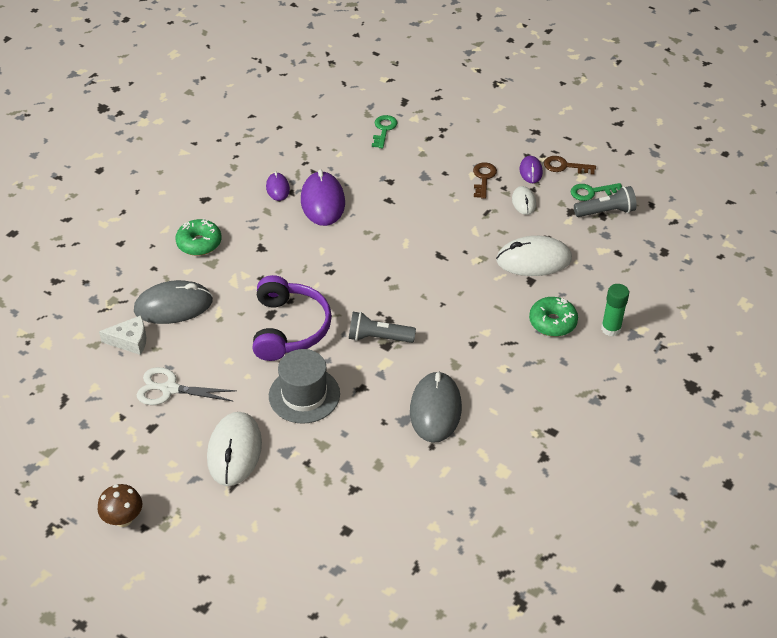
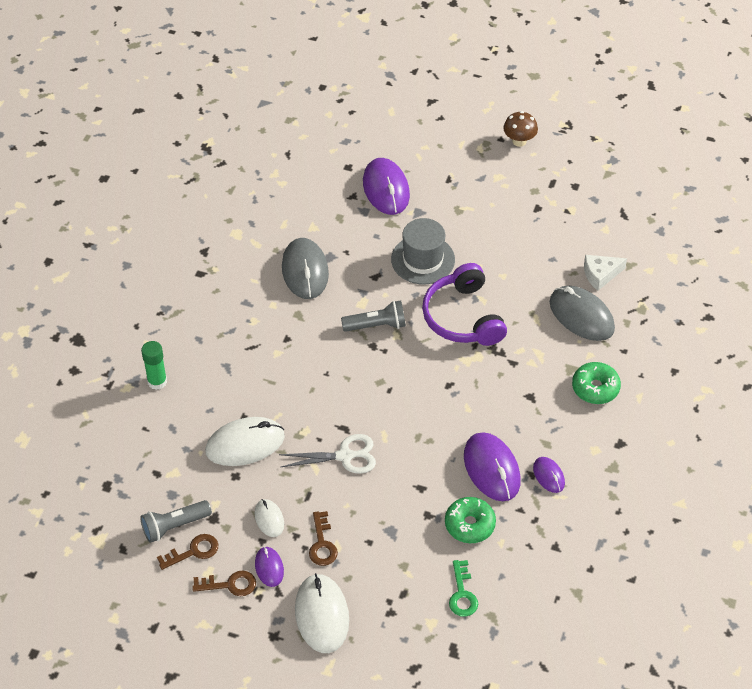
camera: 165 degrees right, 5 degrees up
(169, 389) = (540, 240): white scissors -> white scissors (345, 456)
(173, 306) = (581, 316): grey mouse -> grey mouse turned 75 degrees clockwise
(234, 451) = (460, 204): white mouse -> white mouse (322, 615)
(311, 489) = (386, 189): none -> purple mouse
(552, 322) = (215, 376): green donut -> green donut (469, 525)
(592, 192) = (193, 551): green key -> brown key

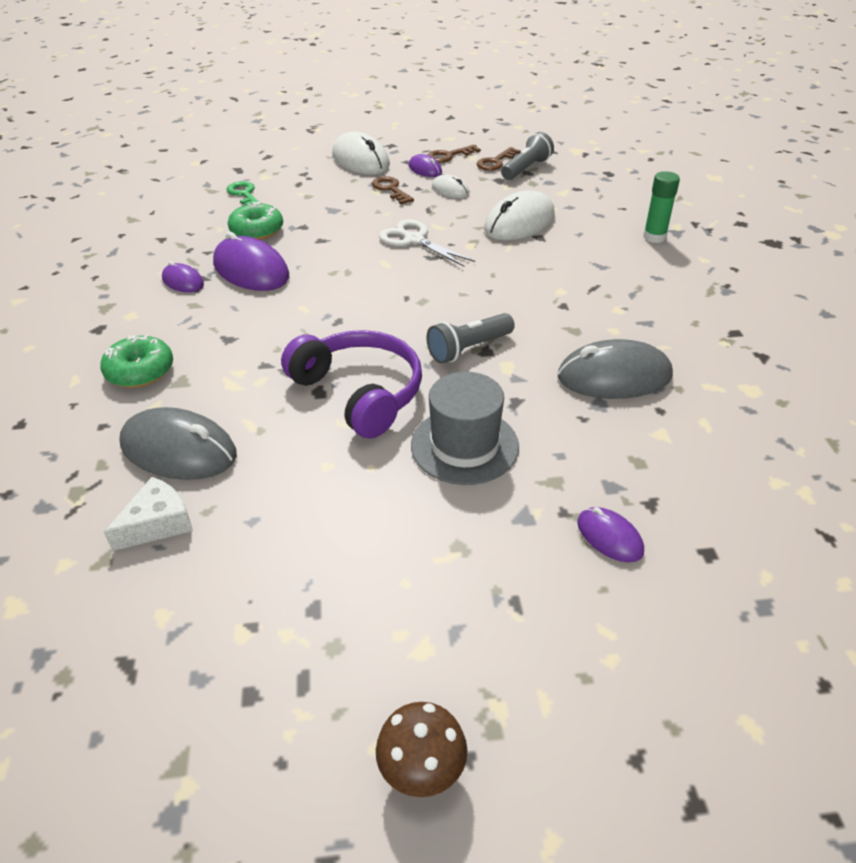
camera: 155 degrees right, 10 degrees down
(305, 271) = (614, 376): grey mouse -> grey mouse turned 60 degrees counterclockwise
(345, 456) = (414, 240): white scissors -> white scissors turned 75 degrees clockwise
(386, 189) = (609, 537): purple mouse -> purple mouse, size x0.53

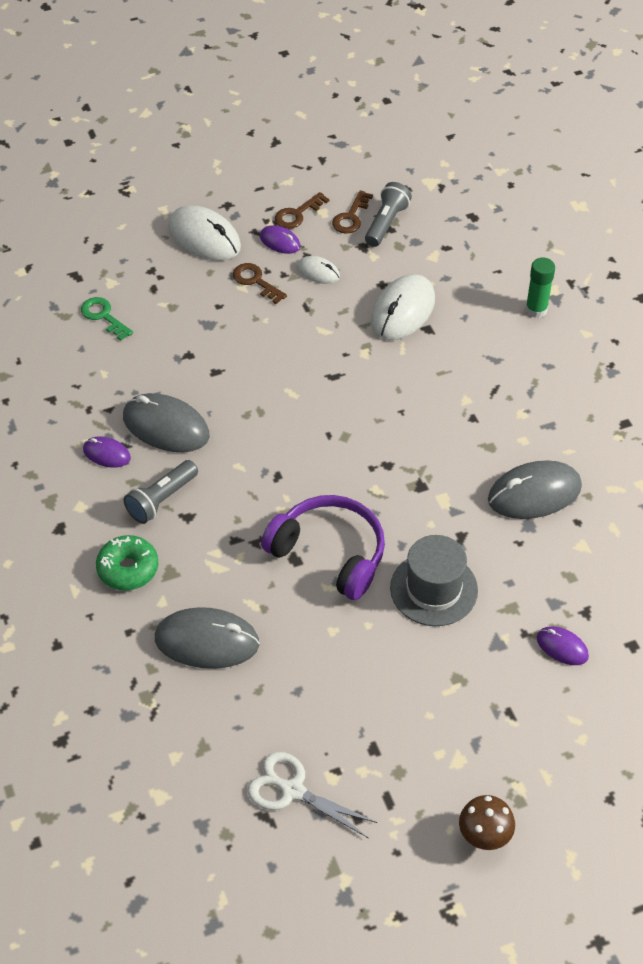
camera: 15 degrees left, 10 degrees up
(157, 523) = (226, 709): white cheese -> none
(251, 270) = (166, 426): purple mouse -> grey mouse
(257, 230) = (144, 369): green donut -> none
(414, 240) = (308, 355): white scissors -> white scissors (292, 790)
(469, 349) = (405, 486): grey flashlight -> grey flashlight (161, 500)

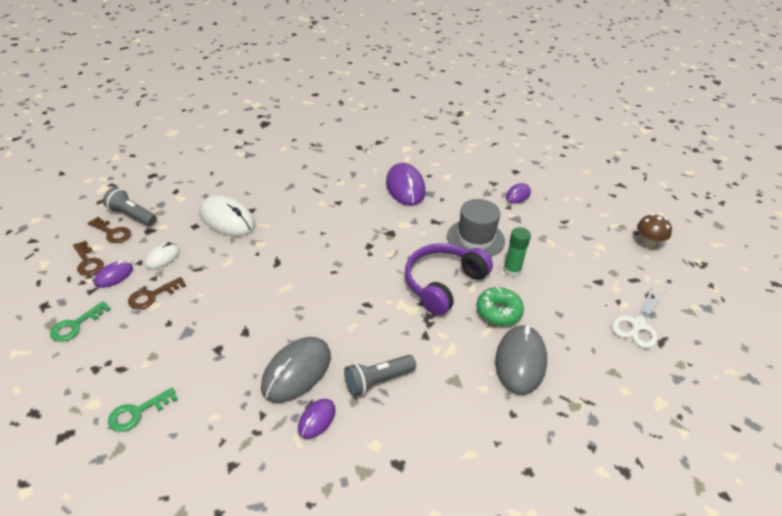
camera: 85 degrees left, 10 degrees down
(128, 569) = (449, 410): green donut -> green donut (498, 312)
(161, 500) = (377, 381): grey flashlight -> grey flashlight turned 105 degrees clockwise
(204, 237) = (76, 325): white mouse -> green key
(534, 493) = (405, 187): grey mouse -> purple mouse
(536, 310) = (254, 163): green glue stick -> green glue stick (512, 271)

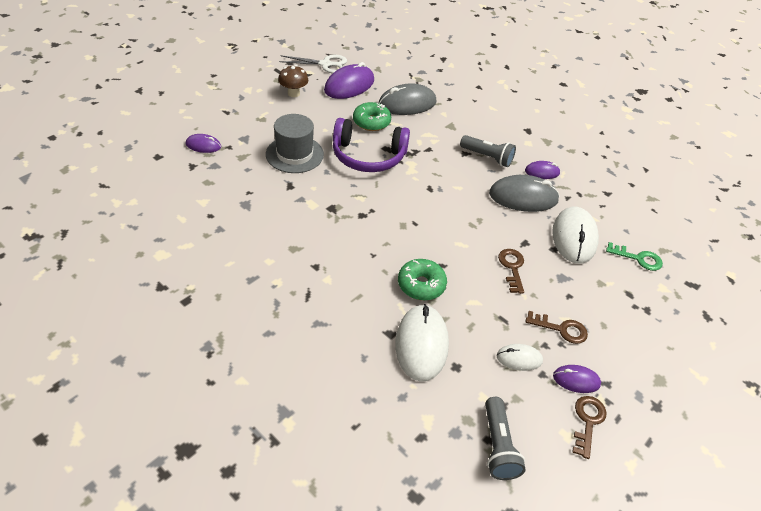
camera: 125 degrees left, 5 degrees up
(76, 325) = (640, 359): green key -> none
(112, 232) = (536, 440): brown key -> brown key (512, 268)
(213, 376) = (574, 237): none -> white mouse
(271, 243) = (421, 285): none -> green donut
(405, 187) = (248, 225): purple mouse -> purple mouse (349, 85)
(512, 271) = (319, 126): green glue stick -> none
(648, 243) = (224, 68): brown mushroom -> brown mushroom (293, 93)

